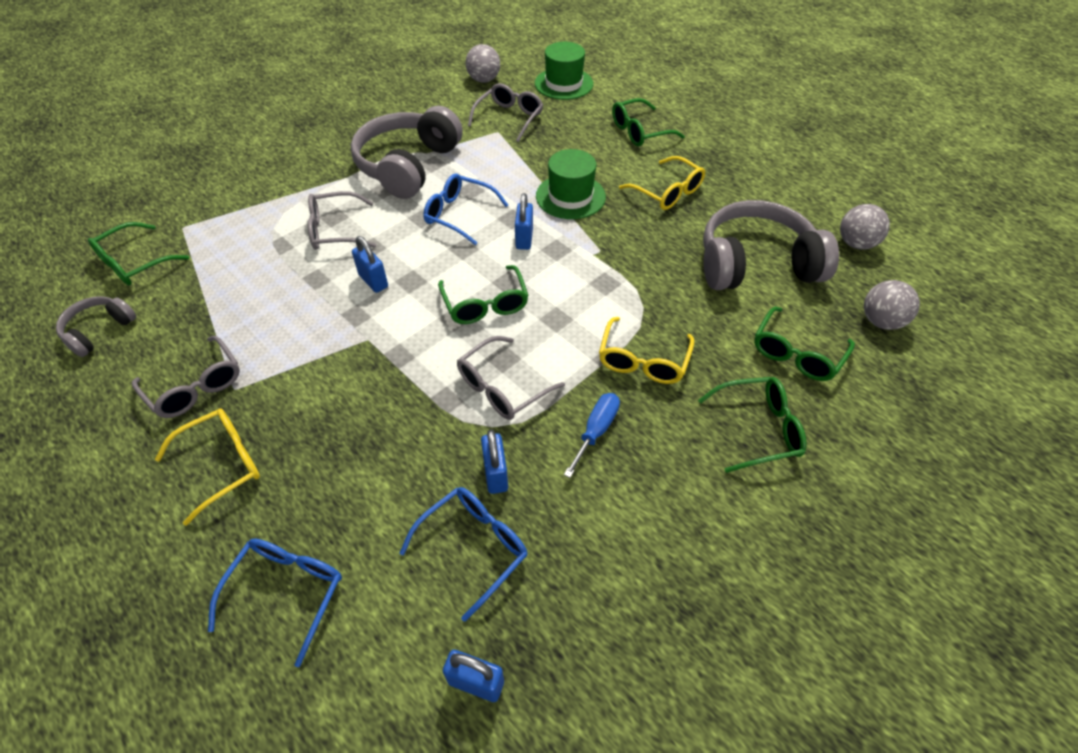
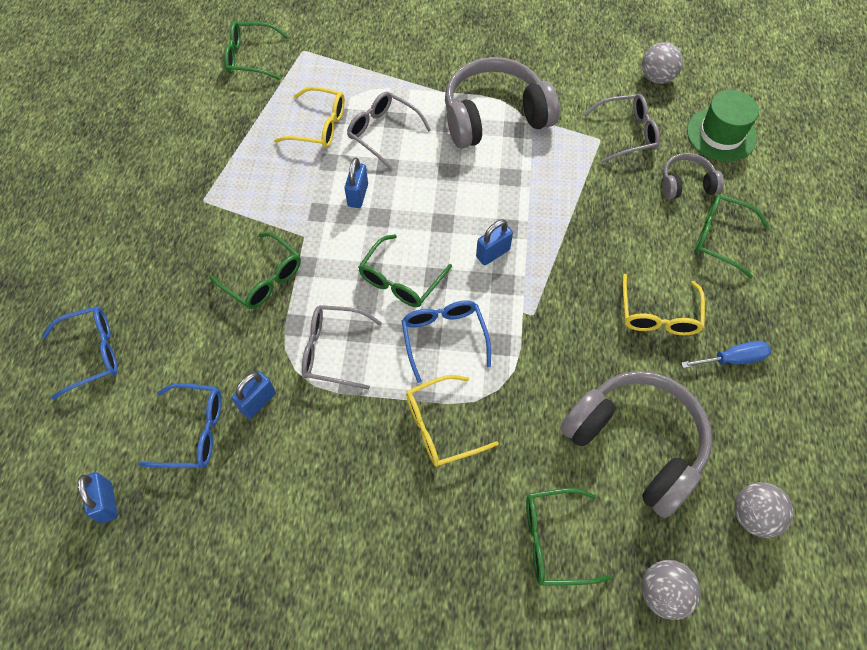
camera: 50 degrees right, 10 degrees up
(99, 331) = (186, 94): grey headphones -> grey headphones (686, 184)
(195, 387) = (187, 180): grey glasses -> none
(223, 464) = (147, 245): yellow glasses -> yellow glasses (319, 126)
(459, 214) = (475, 191): blue glasses -> blue glasses (444, 337)
(570, 196) = (575, 248): green hat -> none
(596, 431) = (346, 440): blue screwdriver -> blue screwdriver (733, 359)
(758, 429) = (444, 556): green glasses -> green glasses (263, 279)

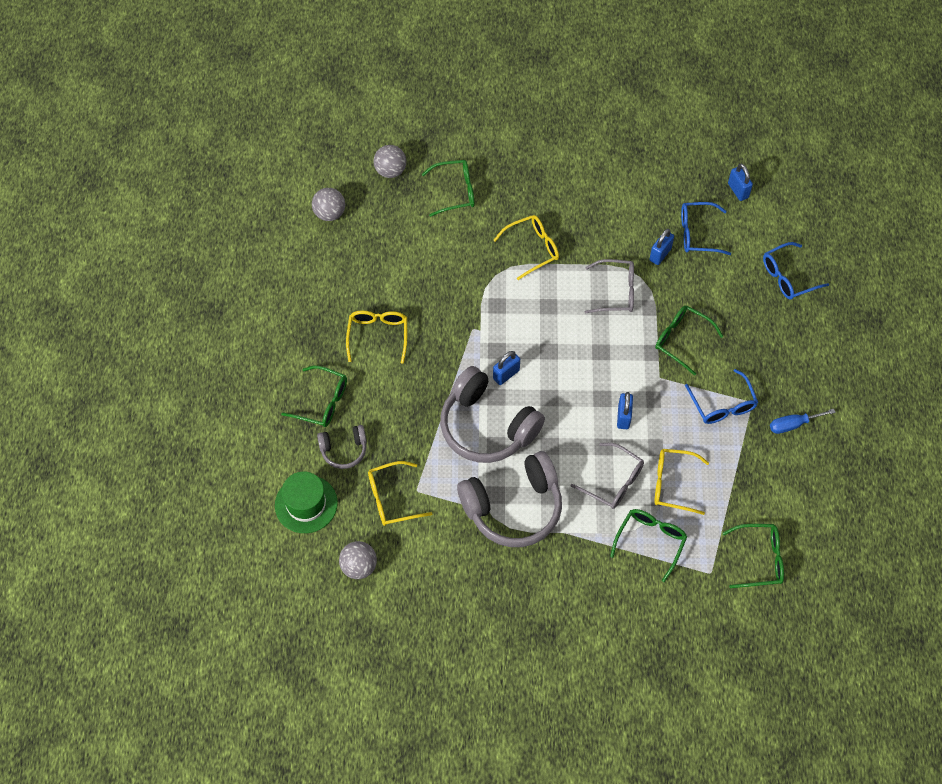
camera: 175 degrees right, 0 degrees up
(400, 280) = (576, 347): green glasses -> green glasses (650, 541)
(444, 337) = (537, 307): blue glasses -> blue glasses (722, 405)
(627, 133) = (392, 498): grey glasses -> yellow glasses
(635, 444) = (401, 248): grey headphones -> grey headphones (487, 426)
(733, 359) = (327, 308): blue screwdriver -> blue screwdriver (793, 424)

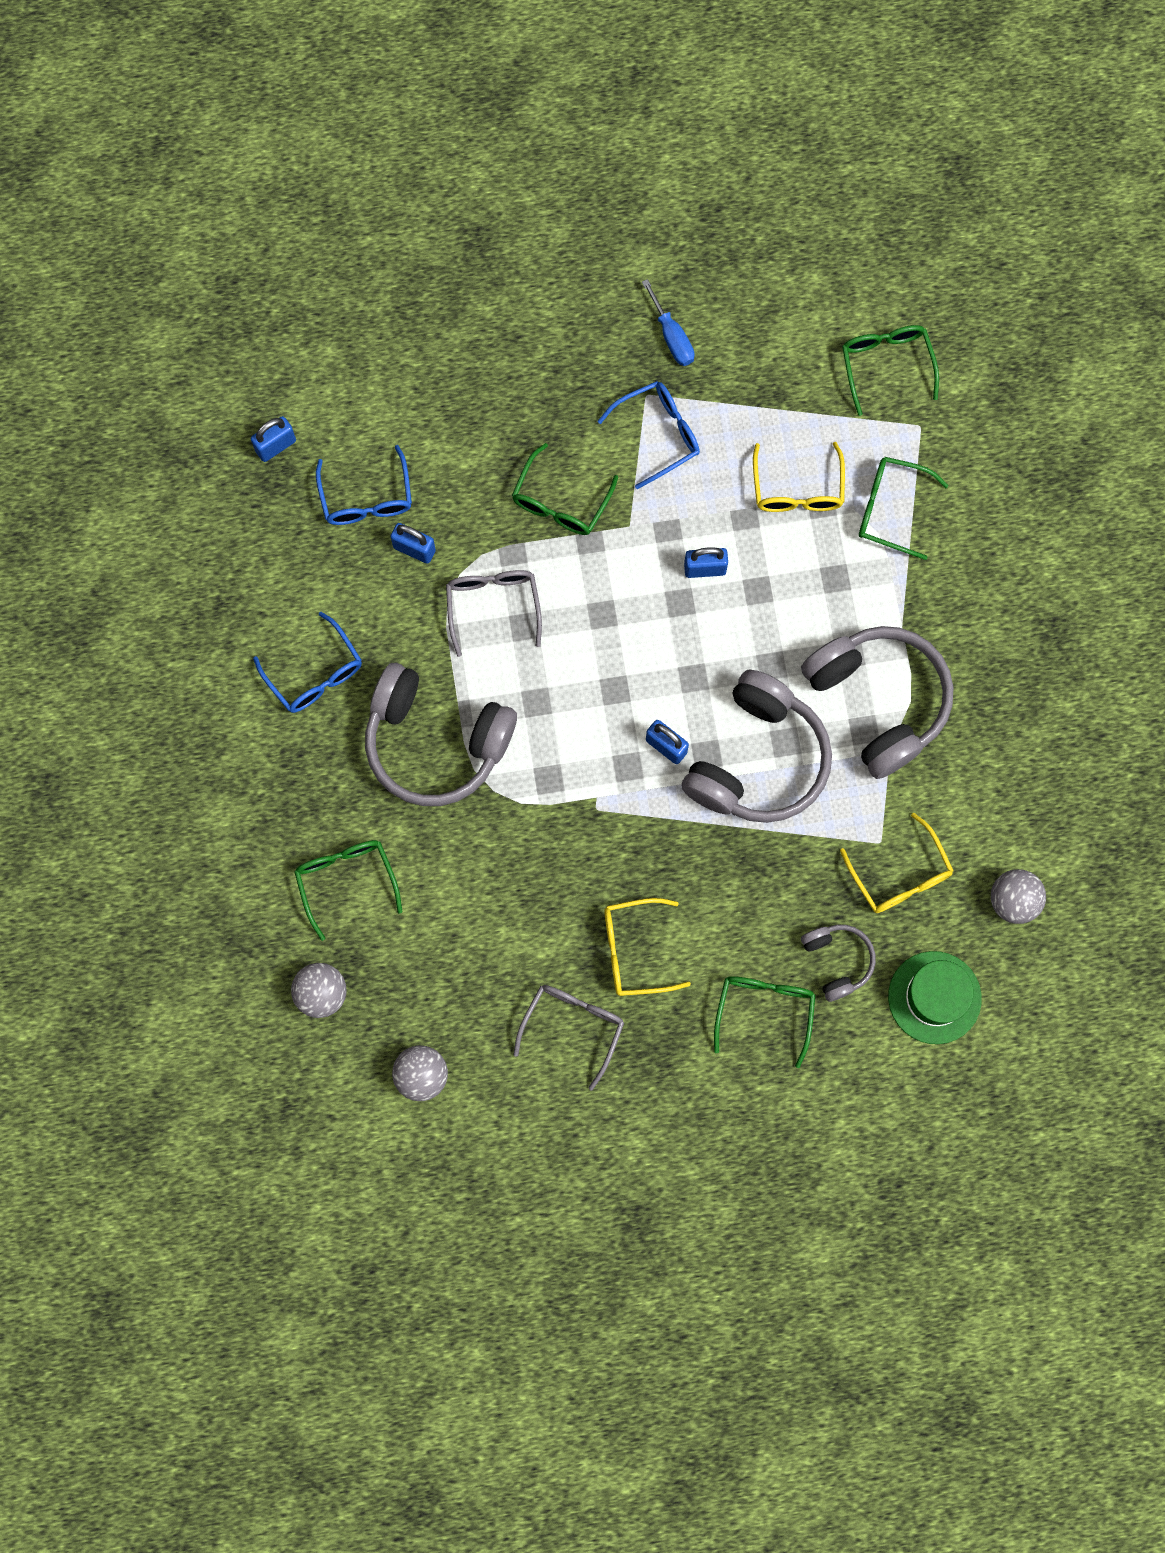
camera: 100 degrees left, 15 degrees up
(532, 249) = (436, 742): yellow glasses -> grey headphones
(613, 482) = (810, 569): grey glasses -> grey glasses (573, 1027)
(788, 277) = (423, 361): blue glasses -> blue glasses (315, 673)

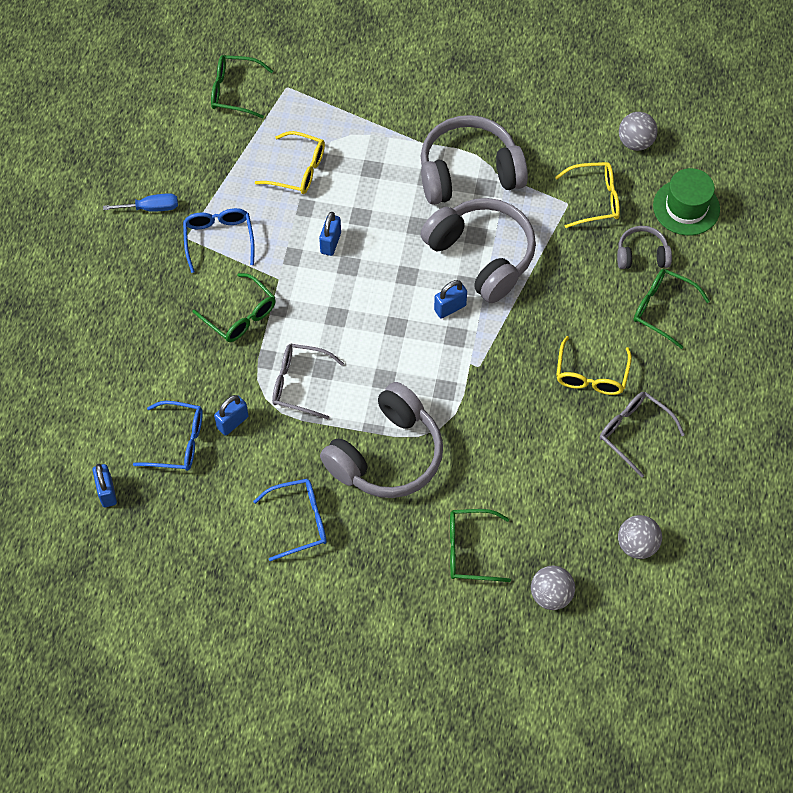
camera: 70 degrees left, 15 degrees down
(890, 509) = (337, 122): green glasses -> none

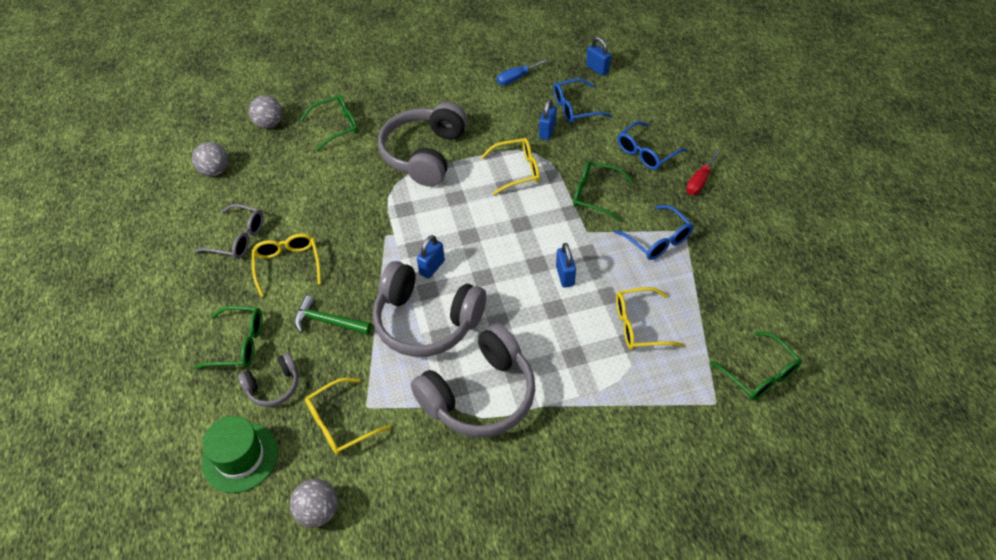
camera: 155 degrees right, 10 degrees down
(126, 282) = (699, 182): none -> red screwdriver
(151, 208) = (732, 240): blue screwdriver -> blue screwdriver (516, 78)
(234, 91) = (759, 374): green glasses -> green glasses turned 75 degrees clockwise
(299, 384) = (517, 170): grey glasses -> yellow glasses
(299, 521) = (462, 100): blue glasses -> blue glasses (646, 153)
(572, 295) = (328, 321): none -> green hammer

